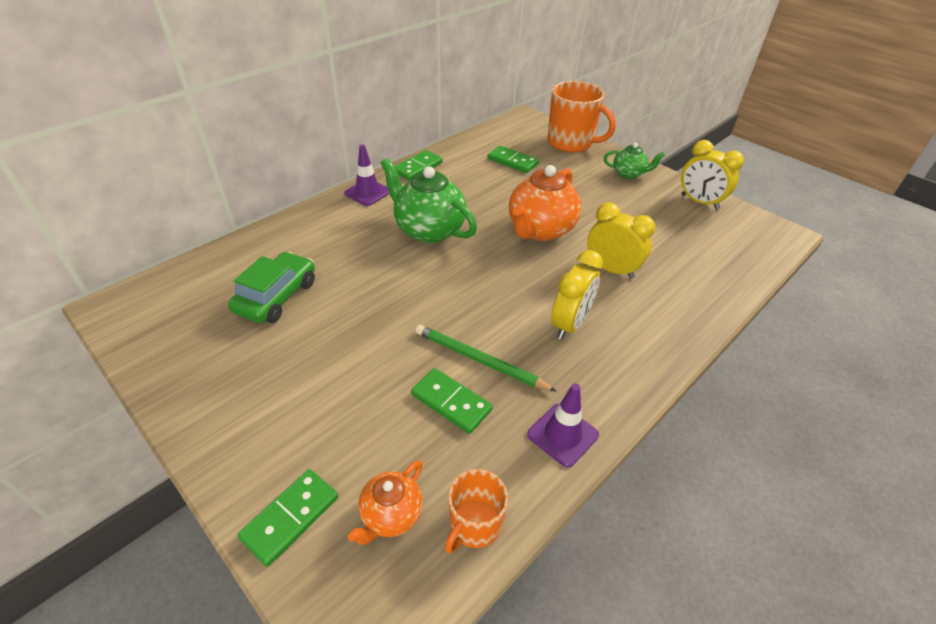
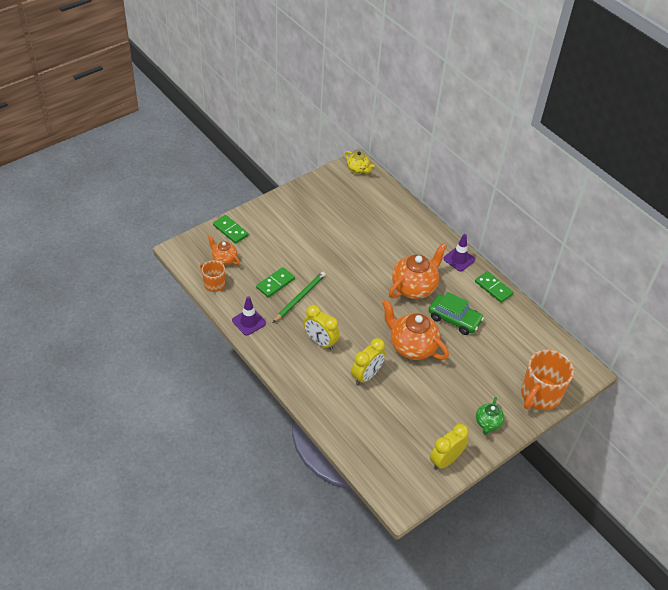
camera: 95 degrees right, 5 degrees up
(132, 304) = (358, 169): none -> yellow teapot
(277, 296) = (357, 220): green car -> green car (454, 319)
(429, 230) = (414, 287): green teapot -> orange teapot
(512, 161) = (505, 347): green domino -> none

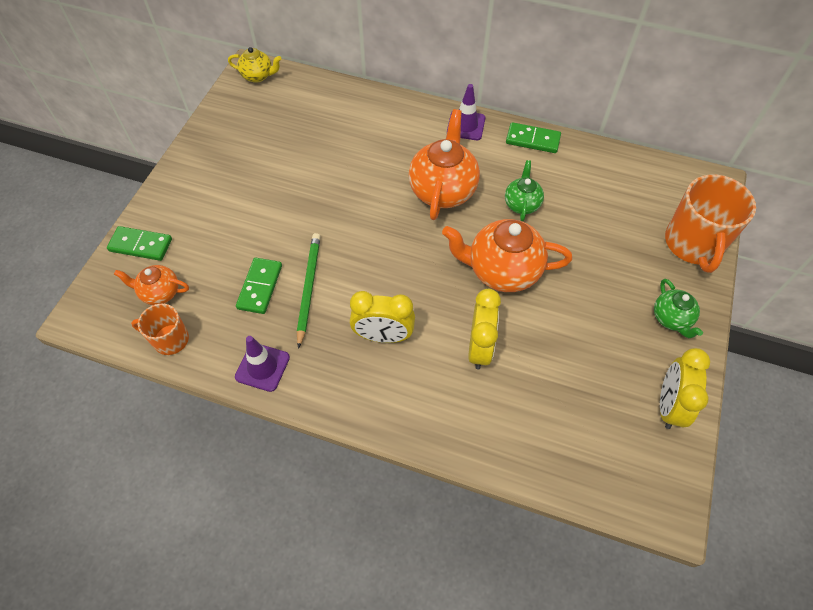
camera: 30 degrees left, 10 degrees up
(454, 319) = (522, 204): green car -> green teapot

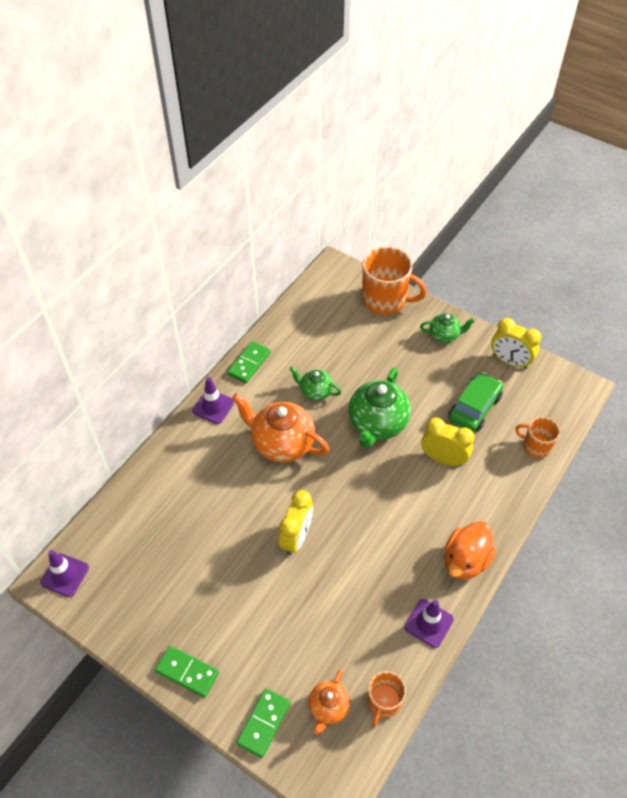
camera: 75 degrees left, 5 degrees down
(258, 76) = (65, 575): yellow teapot -> purple traffic cone
(260, 287) = (345, 613): green domino -> green domino (187, 672)
(308, 288) = (357, 572): green pencil -> none
(347, 393) = (465, 560): none -> orange duck
(383, 336) = (418, 523): yellow clock -> yellow clock (296, 537)
(502, 271) = (377, 424): orange teapot -> green teapot
(540, 456) = (535, 446): none -> orange mug
(570, 371) = (474, 407): none -> green car

